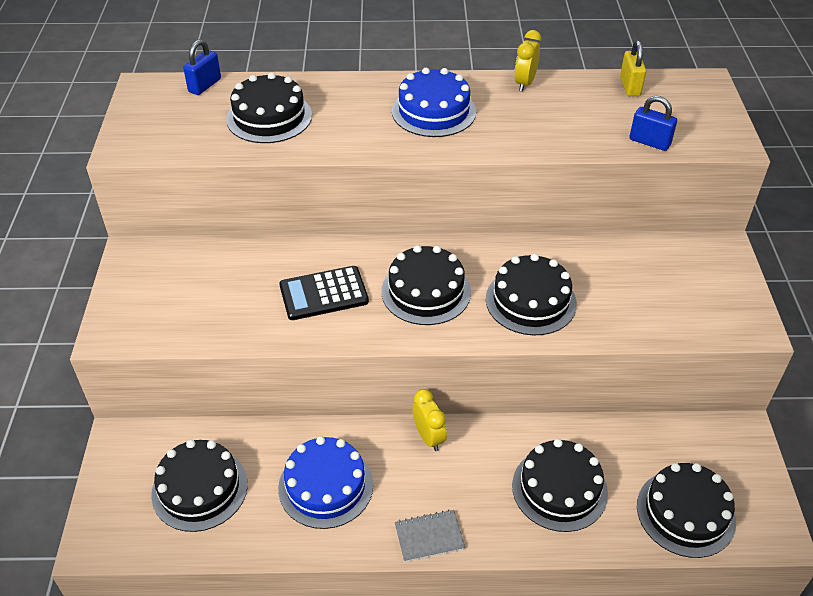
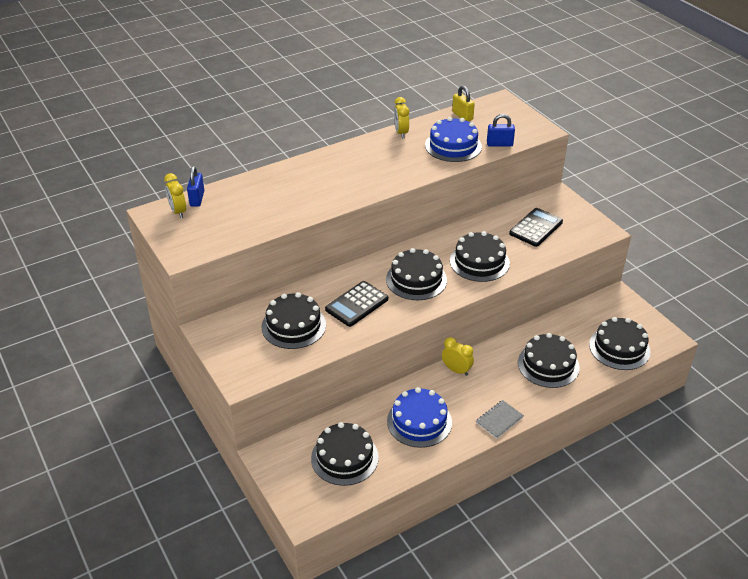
camera: 30 degrees left, 5 degrees down
(170, 94) = (178, 212): none -> yellow clock
(269, 117) = (262, 204): black cake -> black cake (293, 326)
(434, 111) = (362, 166): blue cake -> blue cake (453, 146)
(651, 283) = (536, 228): none -> black calculator

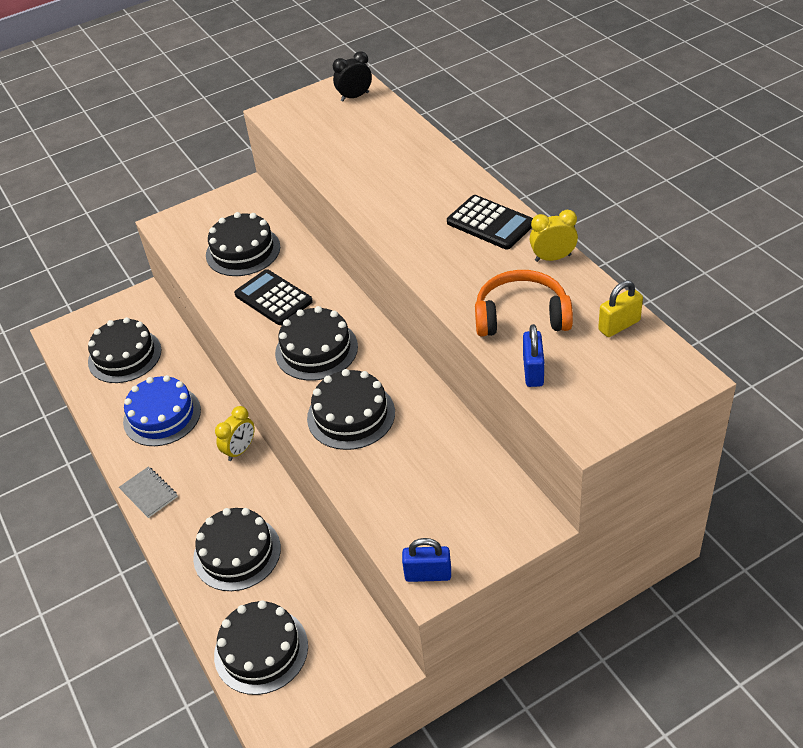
camera: 95 degrees right, 5 degrees up
(178, 212) = (355, 97): yellow clock -> black clock
(197, 199) = (380, 105): blue padlock -> blue padlock (428, 574)
(453, 146) = (521, 316): blue cake -> orange headphones
(536, 228) = (435, 486): black calculator -> black calculator (490, 223)

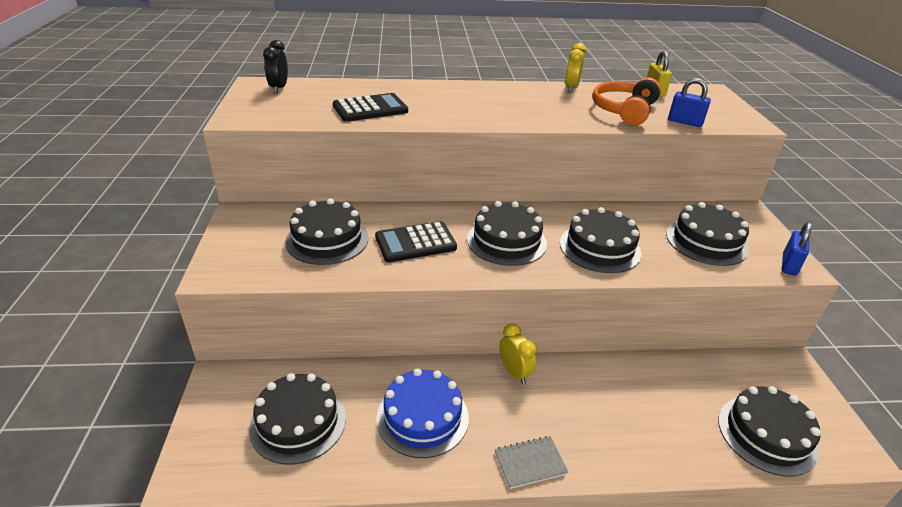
camera: 70 degrees left, 10 degrees down
(237, 553) = (644, 415): black cake -> black cake (706, 242)
(490, 223) = (512, 93): black calculator -> black calculator (370, 109)

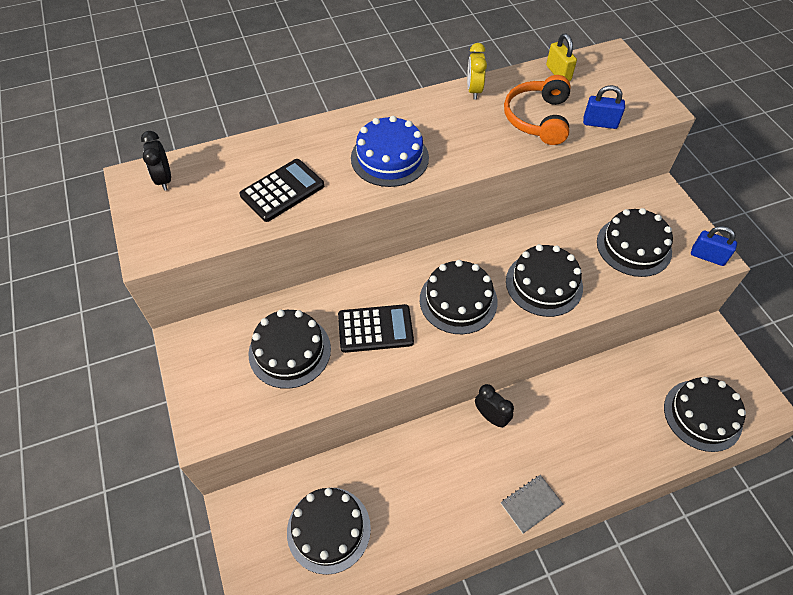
camera: 15 degrees left, 20 degrees up
(415, 243) = (375, 329): black calculator -> black calculator turned 150 degrees counterclockwise
(422, 417) = (430, 489): blue cake -> blue cake (389, 158)
(514, 372) = (491, 416): yellow clock -> black clock
(789, 265) = (707, 256): blue padlock -> blue padlock turned 75 degrees counterclockwise

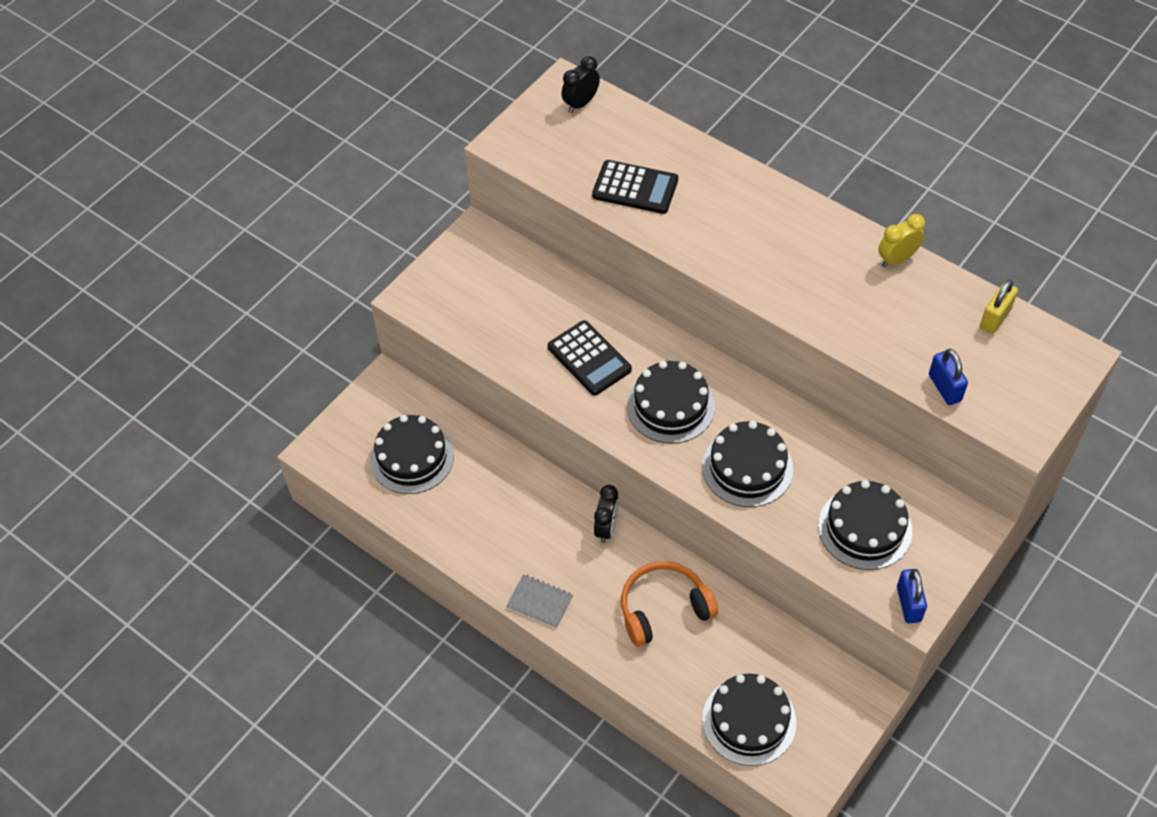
camera: 60 degrees right, 0 degrees up
(289, 351) = (520, 310): black cake -> none
(389, 158) = (741, 241): blue cake -> none
(538, 119) = (902, 331): orange headphones -> orange headphones (663, 608)

